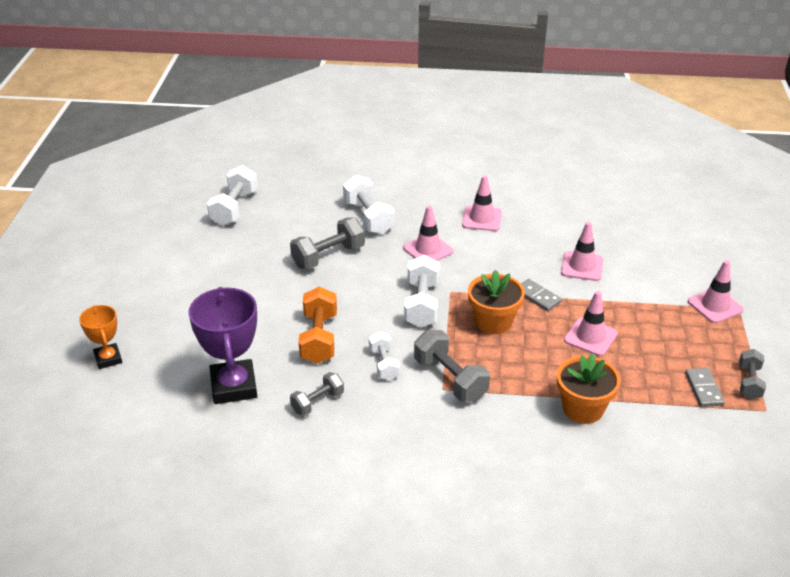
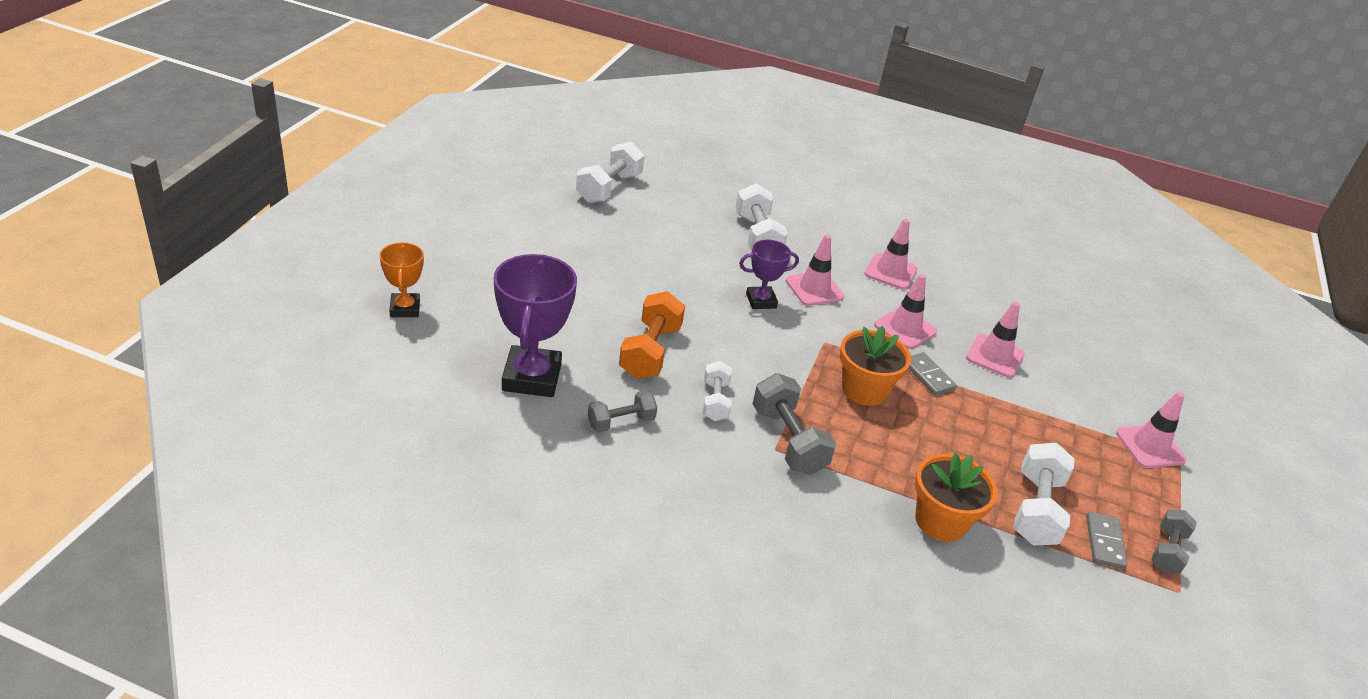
camera: 10 degrees right, 0 degrees up
(328, 256) = (695, 266): grey dumbbell -> none
(390, 271) = (761, 301): none -> purple trophy
(421, 304) = (785, 347): white dumbbell -> white dumbbell (1036, 510)
(590, 337) = (978, 440): pink traffic cone -> pink traffic cone (905, 328)

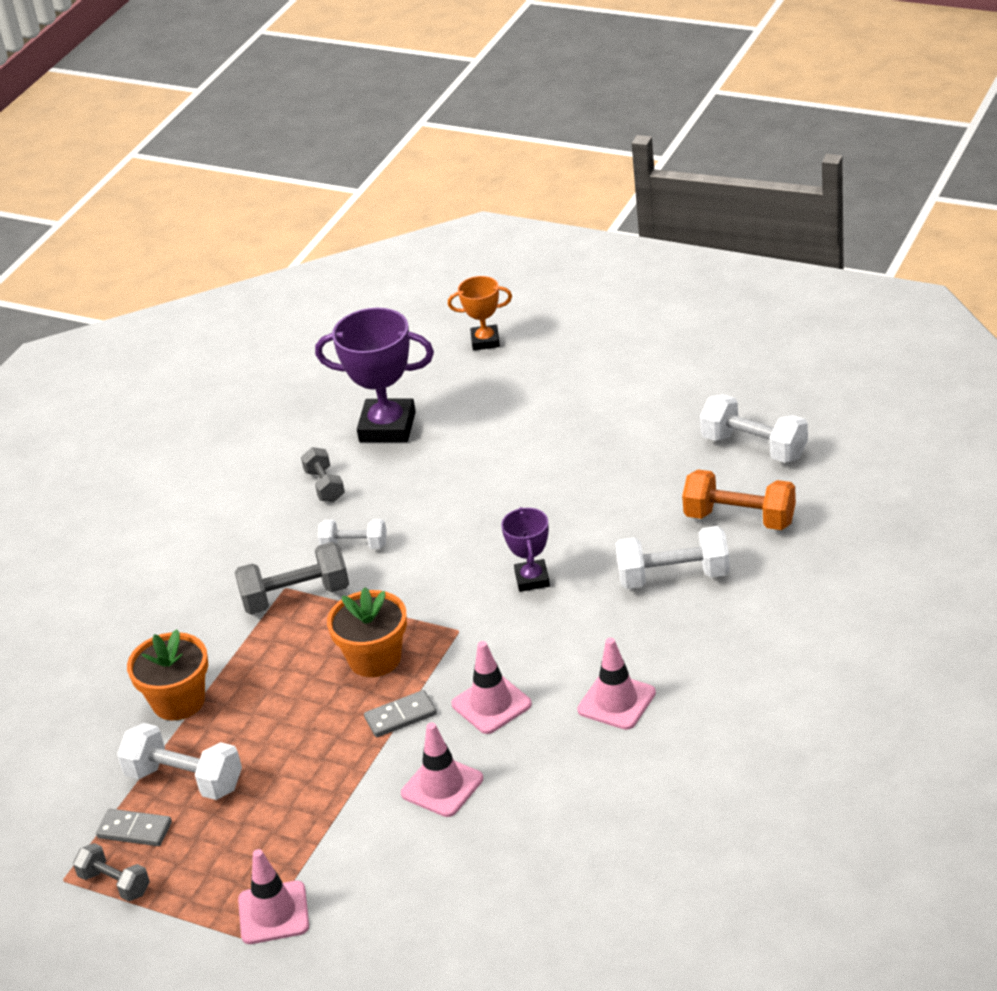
camera: 105 degrees right, 0 degrees up
(650, 352) = (431, 498): orange dumbbell -> orange dumbbell (740, 519)
(814, 289) = (564, 626): pink traffic cone -> none

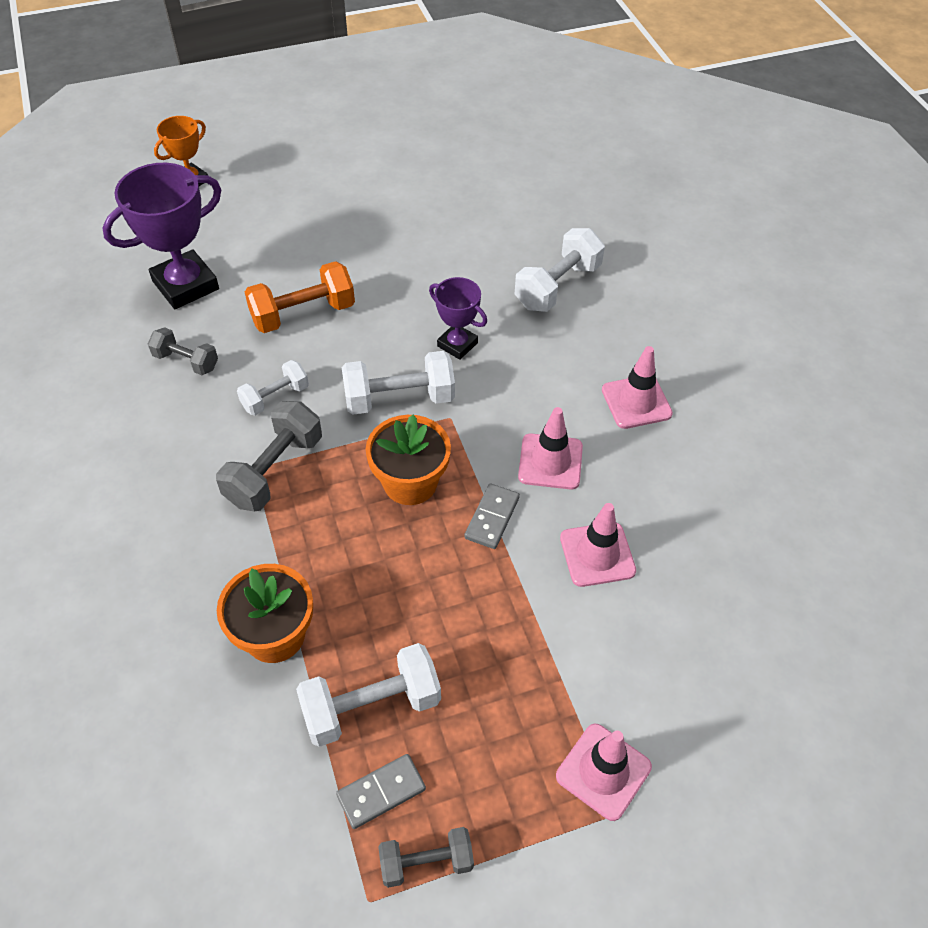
camera: 50 degrees left, 15 degrees up
(740, 519) = (549, 222): orange dumbbell -> orange dumbbell (303, 314)
(754, 447) = (495, 168): white dumbbell -> white dumbbell (399, 399)

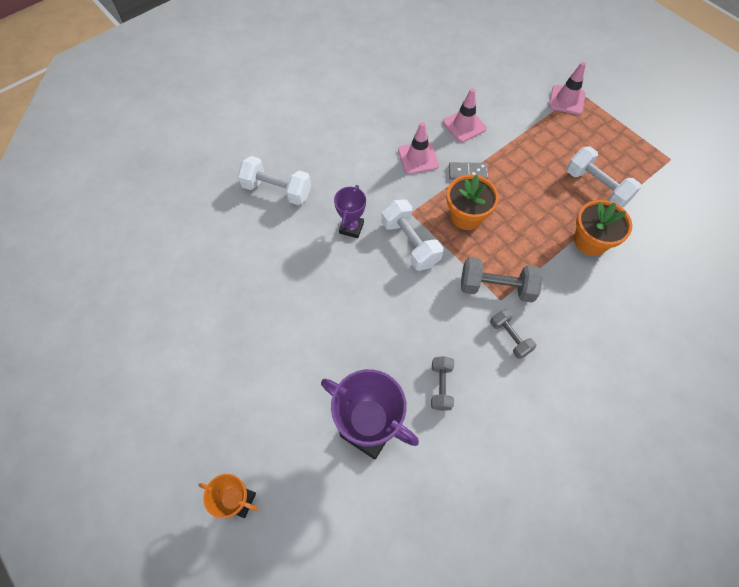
camera: 110 degrees left, 10 degrees up
(275, 397) = (443, 313): white dumbbell -> none
(303, 314) = (363, 330): orange dumbbell -> none
(381, 792) = (629, 170): grey domino -> none
(426, 862) = (643, 145): grey dumbbell -> grey dumbbell (510, 337)
(636, 402) = (357, 131): pink traffic cone -> none

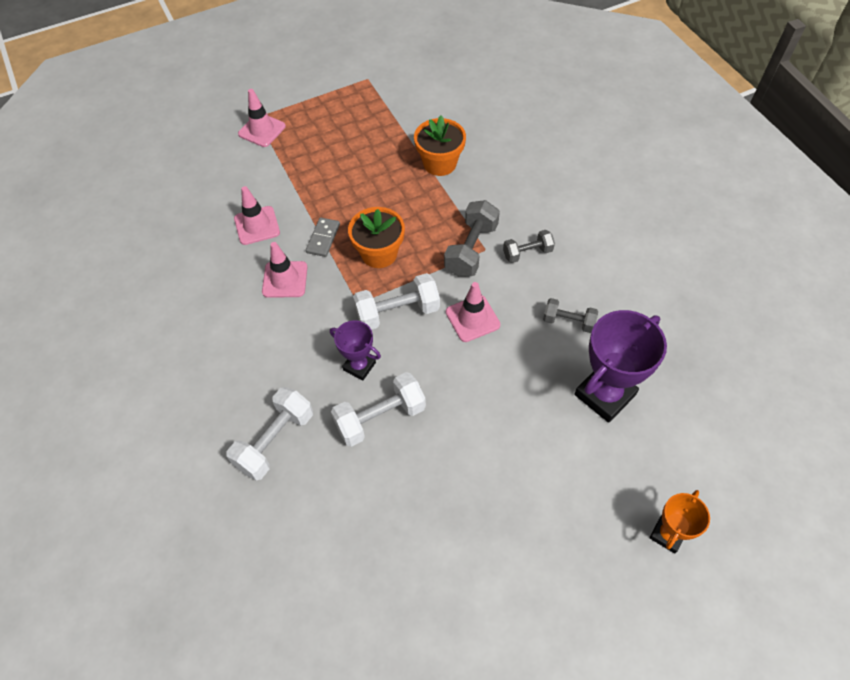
camera: 75 degrees left, 5 degrees down
(420, 302) = (472, 318): none -> pink traffic cone
(596, 187) = (380, 140): white dumbbell -> white dumbbell (380, 417)

